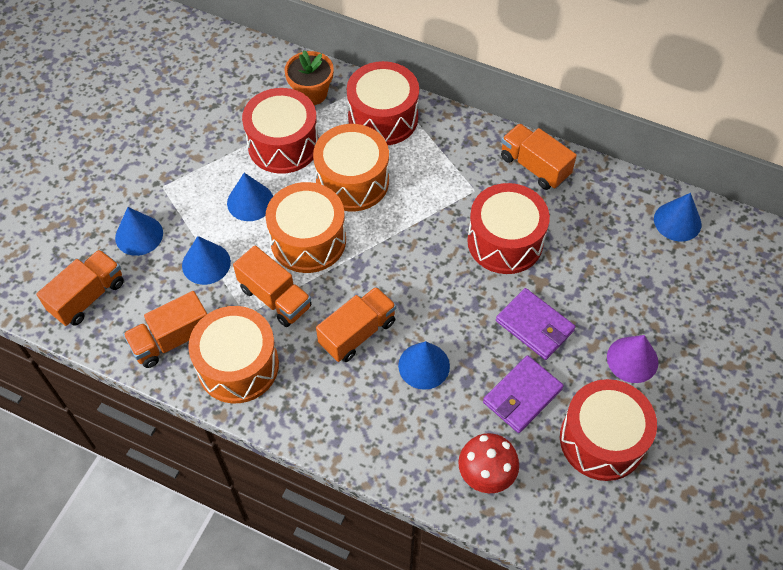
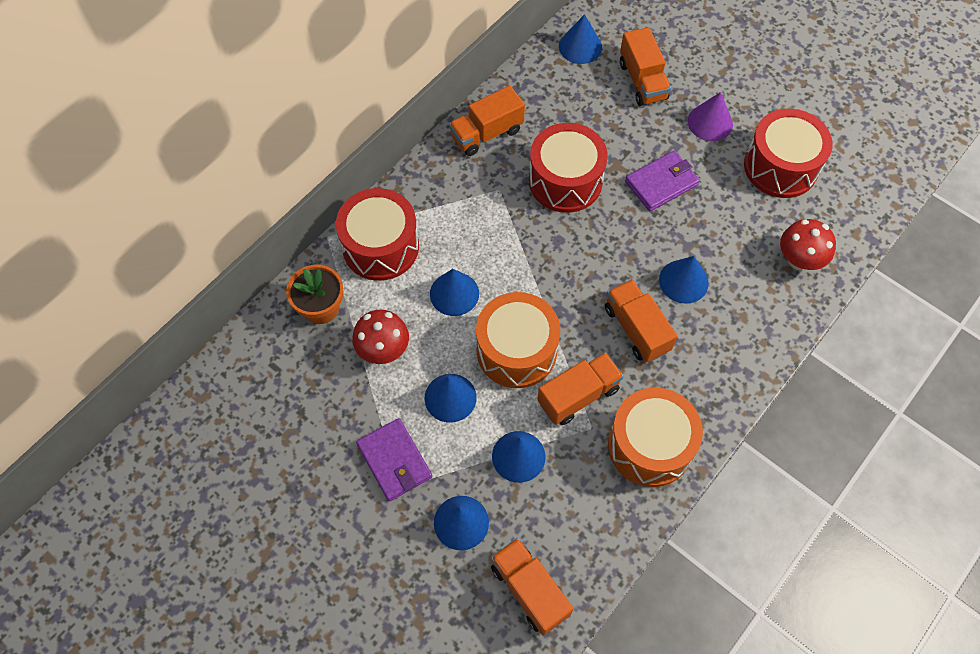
camera: 75 degrees left, 5 degrees up
(172, 340) = (605, 506): orange truck -> orange truck (642, 81)
(283, 144) = (383, 350): red drum -> red mushroom
(352, 181) = (454, 293): orange drum -> blue cone
(522, 396) = (729, 212): purple wallet -> purple wallet (394, 461)

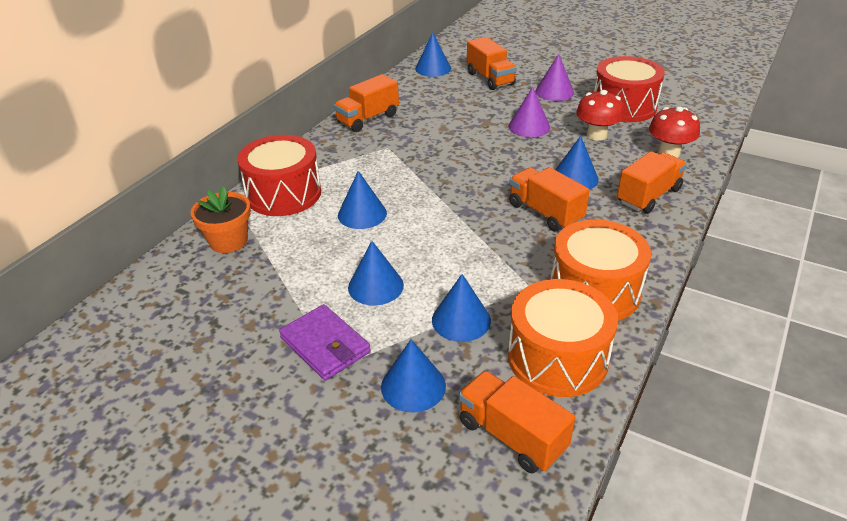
camera: 10 degrees left, 25 degrees down
(383, 350) = (298, 261): red mushroom -> red mushroom (596, 135)
(516, 350) = (434, 243): orange drum -> orange drum (557, 358)
(565, 181) = (445, 135): red drum -> none
(578, 395) = (507, 265): orange truck -> orange truck (648, 196)
(661, 183) = (529, 126): purple wallet -> purple cone

